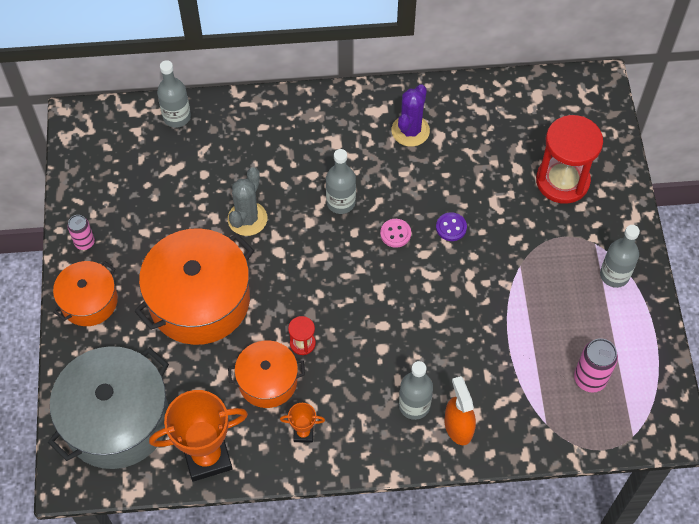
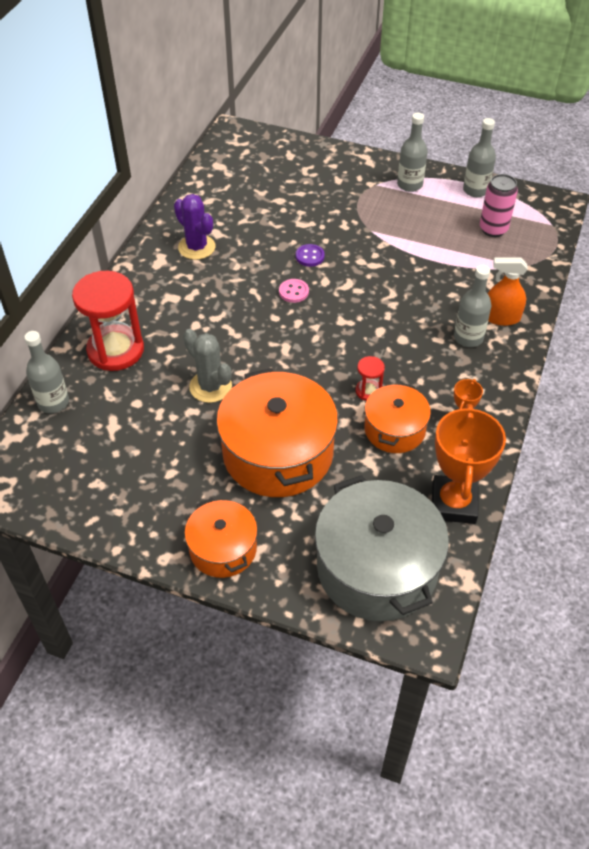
camera: 65 degrees left, 10 degrees down
(84, 242) = (148, 530): pink can -> none
(341, 202) = (238, 316): grey bottle -> grey bottle (475, 190)
(562, 181) = (308, 181): red hourglass -> red hourglass (115, 350)

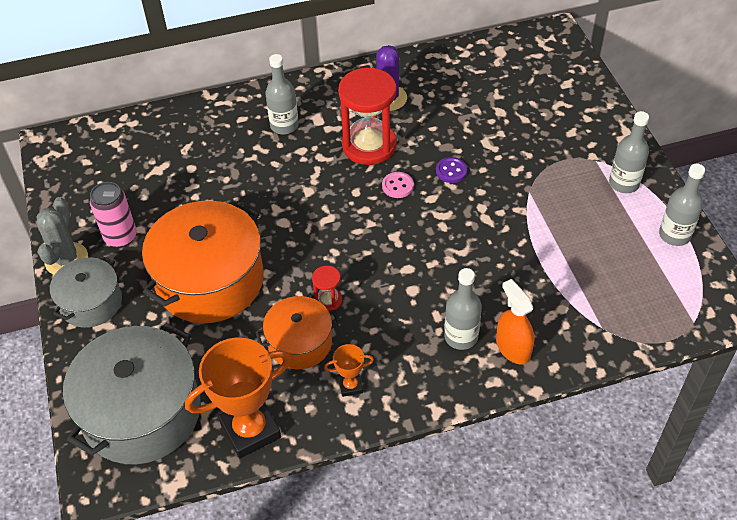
camera: 55 degrees right, 0 degrees up
(53, 402) = (153, 124): grey bottle -> grey bottle (284, 126)
(115, 350) = (233, 124): red hourglass -> red hourglass (369, 145)
(210, 386) = (244, 199): grey cactus -> grey cactus (66, 259)
(223, 549) = (91, 303): orange pot -> grey pot
(493, 229) = (632, 278): pink can -> pink can (121, 237)

